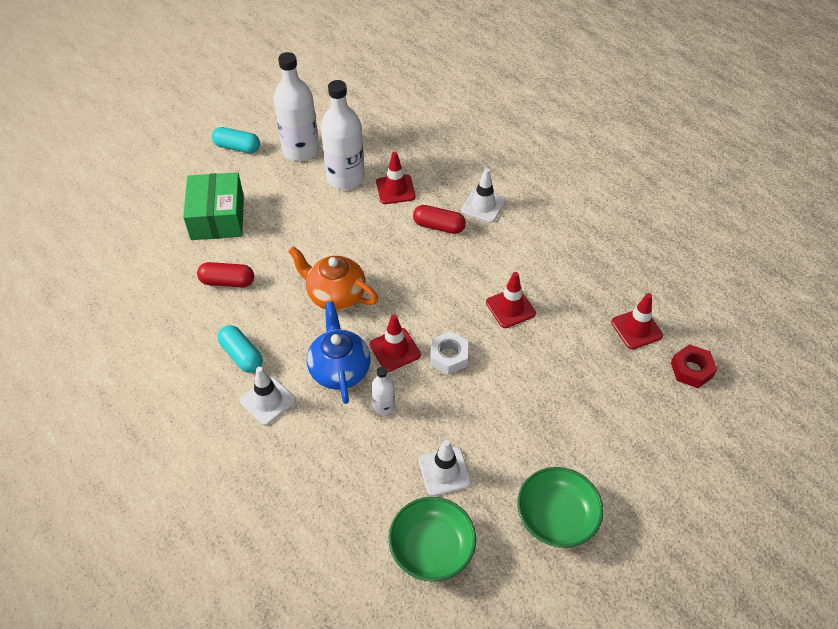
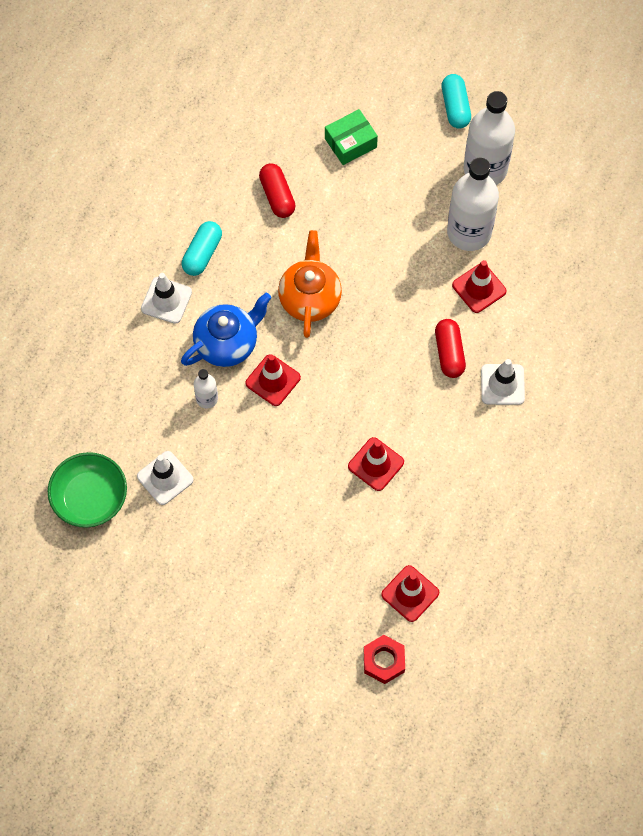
camera: 65 degrees right, 15 degrees up
(217, 217) = (350, 143): green box -> green box, size x0.64
(449, 356) = (289, 431): white nut -> none
(556, 516) = (164, 587): green bowl -> none

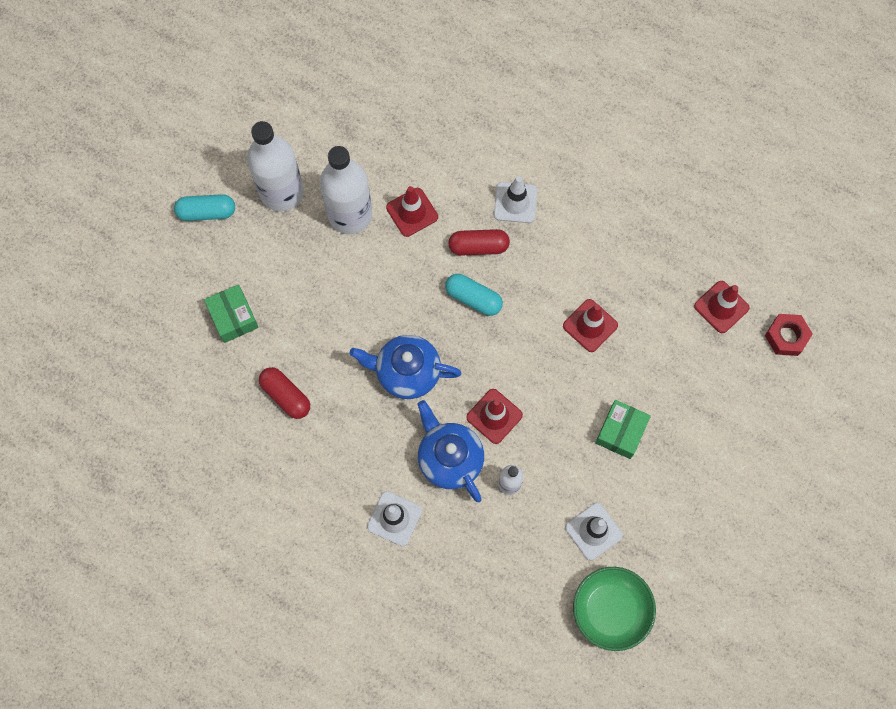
camera: 85 degrees left, 5 degrees up
(202, 253) = (344, 477): turquoise capsule -> turquoise capsule (473, 298)
(266, 499) = (620, 432): none -> green box
(277, 196) = (286, 396): red capsule -> red capsule turned 60 degrees clockwise
(310, 298) = (407, 372): orange teapot -> blue teapot

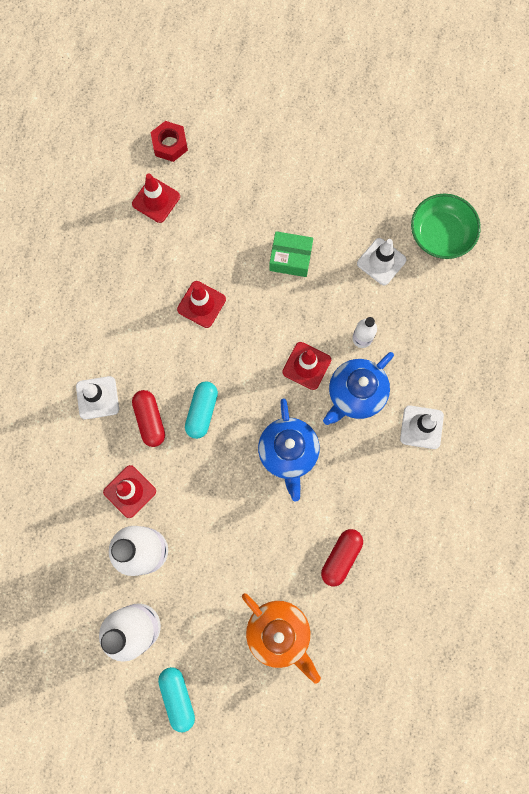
camera: 105 degrees left, 5 degrees up
(233, 317) = (279, 633): green box -> orange teapot

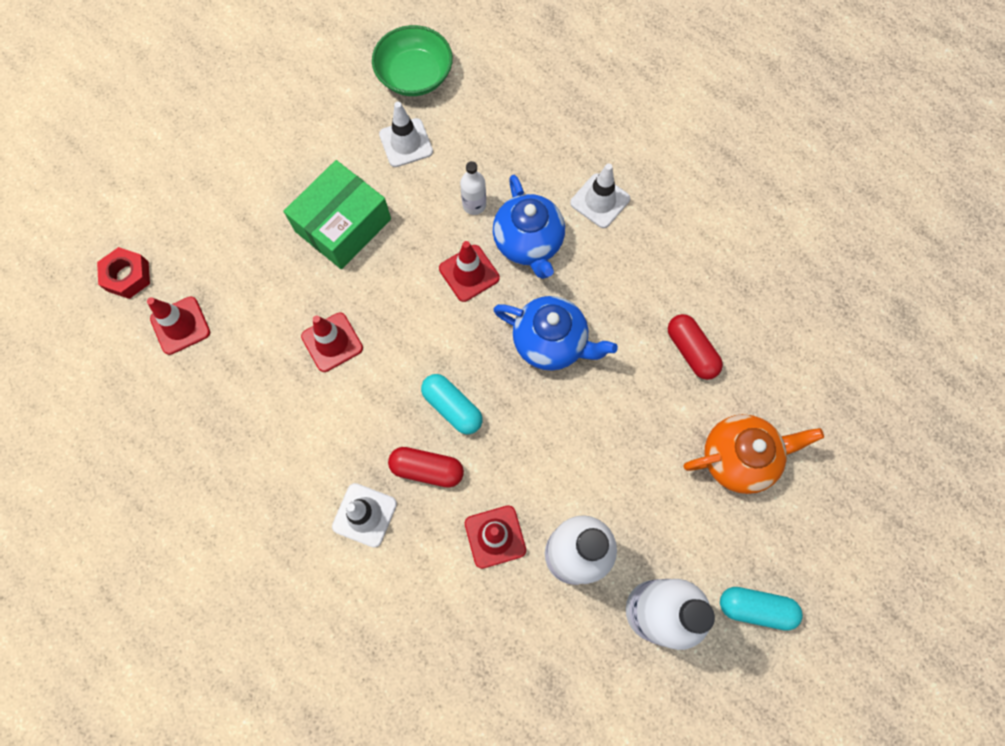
camera: 60 degrees left, 5 degrees down
(290, 258) = (343, 225): green box -> green box, size x1.57

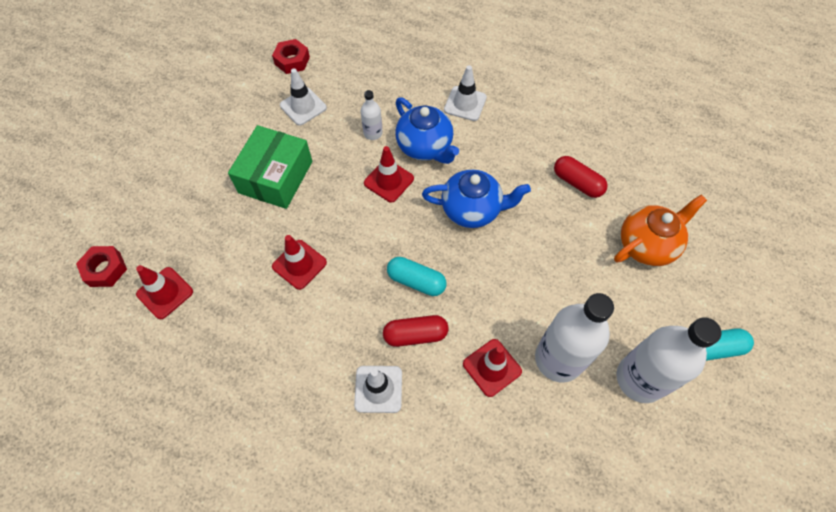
camera: 20 degrees left, 10 degrees down
(415, 76) = (292, 61): green bowl -> red nut

